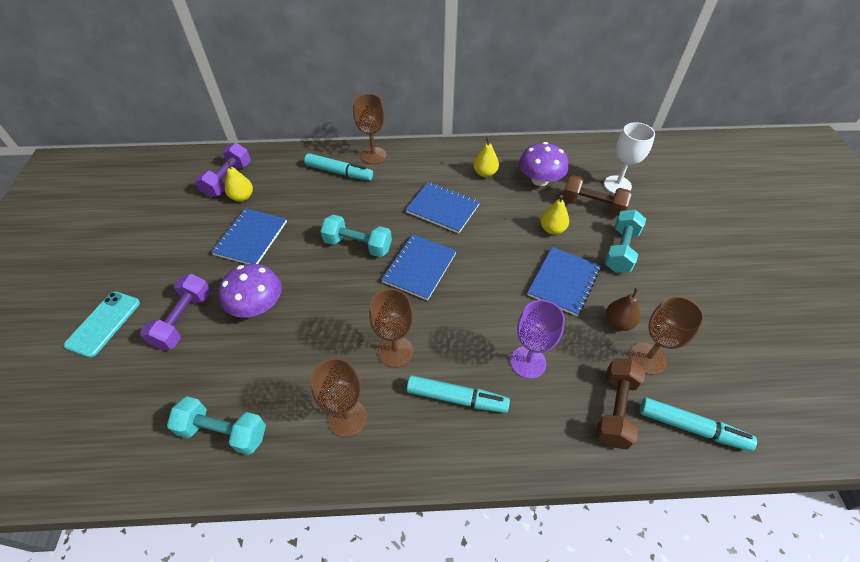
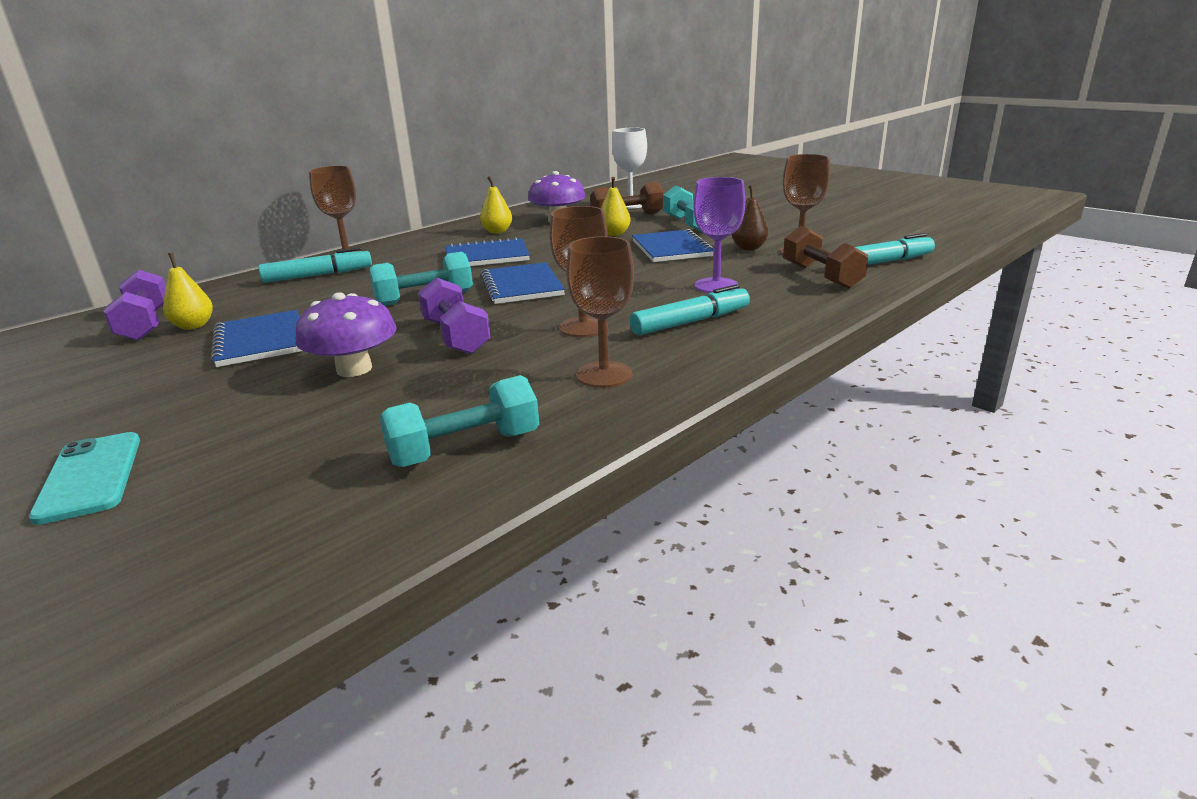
camera: 40 degrees left, 25 degrees down
(184, 320) = (250, 418): purple dumbbell -> purple dumbbell (456, 336)

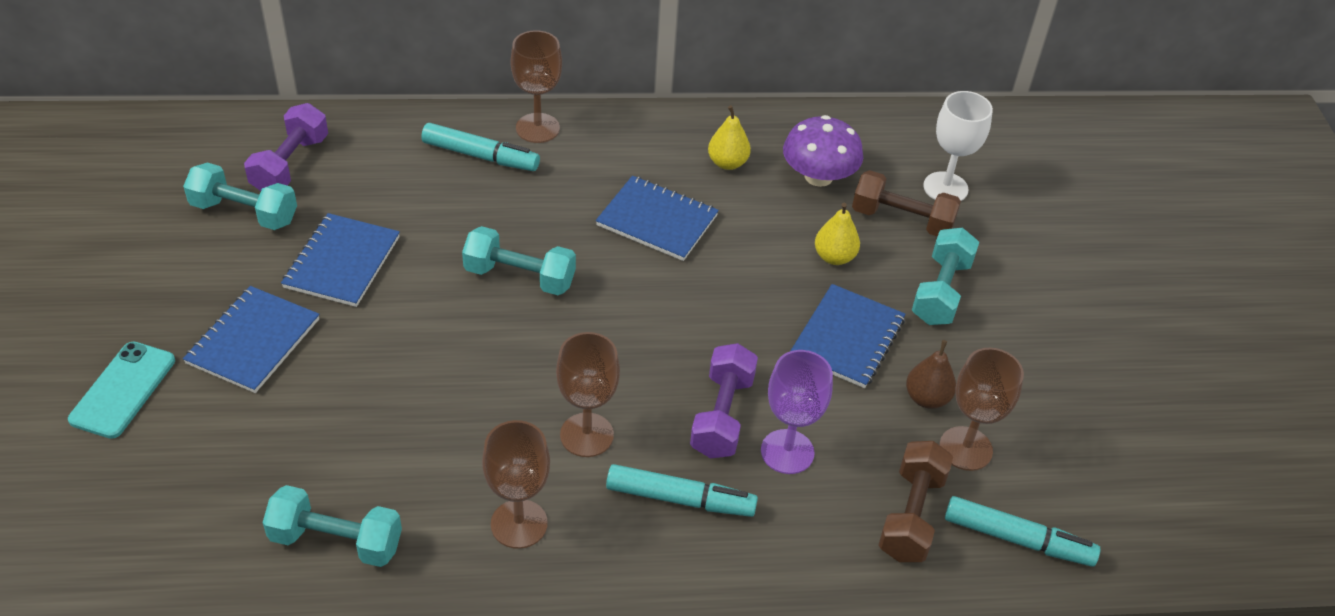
camera: 35 degrees right, 20 degrees up
(124, 354) = (244, 212): none -> turquoise dumbbell
(194, 326) = (319, 194): yellow pear -> none
(354, 369) = (365, 366): purple mushroom -> none
(456, 336) = (478, 370): purple dumbbell -> purple dumbbell (722, 415)
(521, 286) = (621, 313): blue notebook -> blue notebook (253, 341)

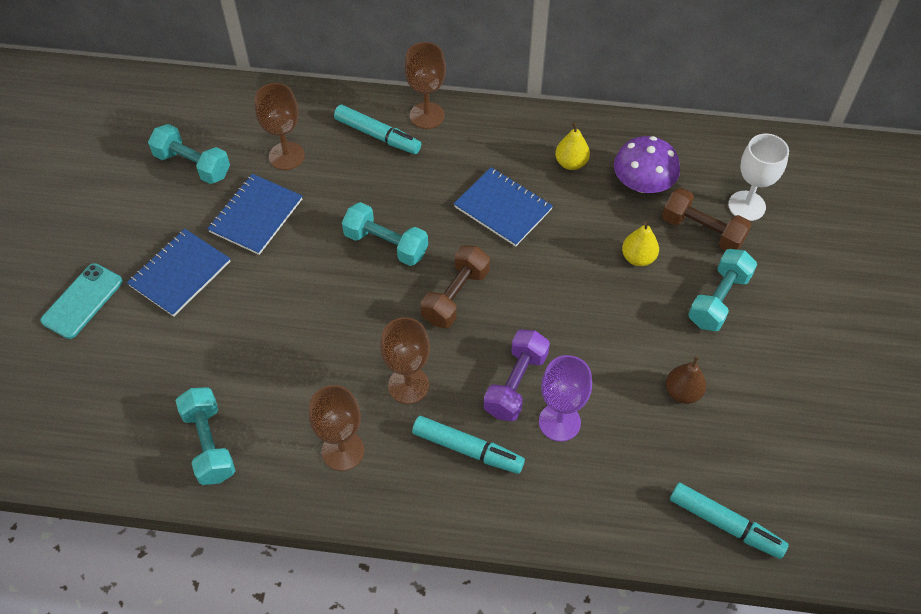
camera: 15 degrees right, 10 degrees up
(290, 164) = (233, 127): purple dumbbell -> none
(336, 541) = (209, 444): turquoise dumbbell -> turquoise dumbbell turned 45 degrees clockwise
(847, 338) = (631, 331): blue notebook -> none
(911, 515) = (644, 490): brown dumbbell -> brown dumbbell (455, 296)
(965, 448) = (703, 440): brown goblet -> brown goblet (286, 156)

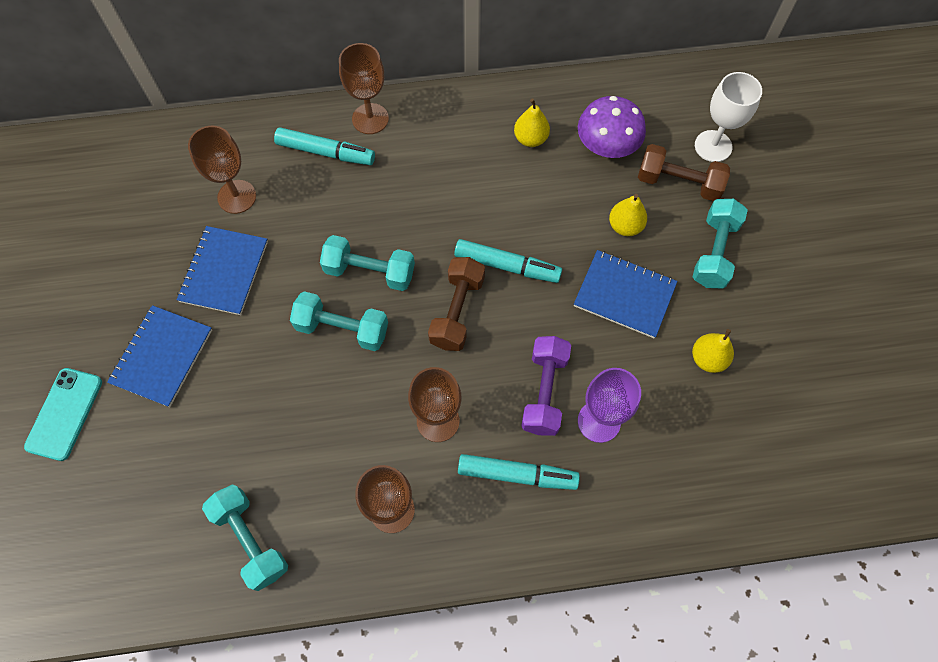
camera: 15 degrees left, 10 degrees up
(192, 165) = (139, 230): turquoise dumbbell -> turquoise dumbbell (342, 329)
(503, 208) = (477, 204): blue notebook -> blue notebook (624, 295)
(683, 392) = (708, 359): brown pear -> yellow pear
(725, 524) = (786, 487): turquoise marker -> turquoise marker (507, 266)

